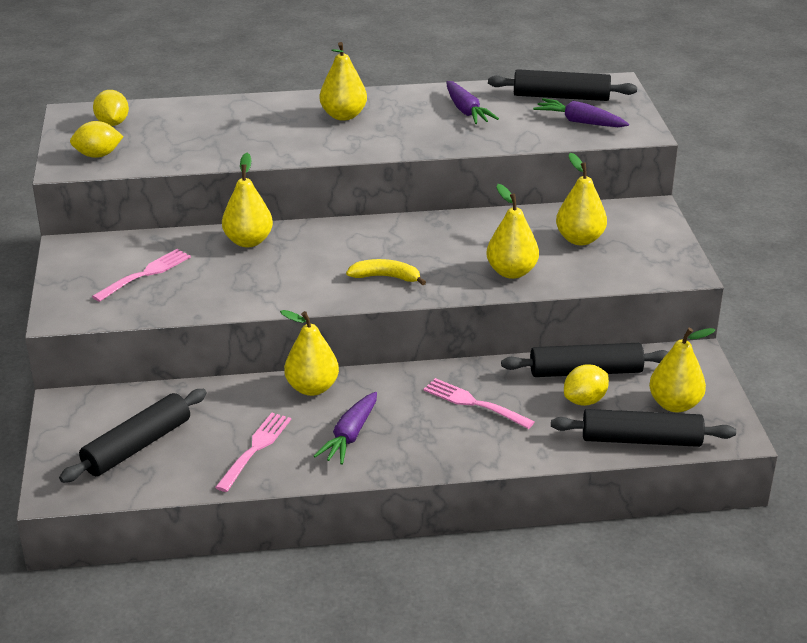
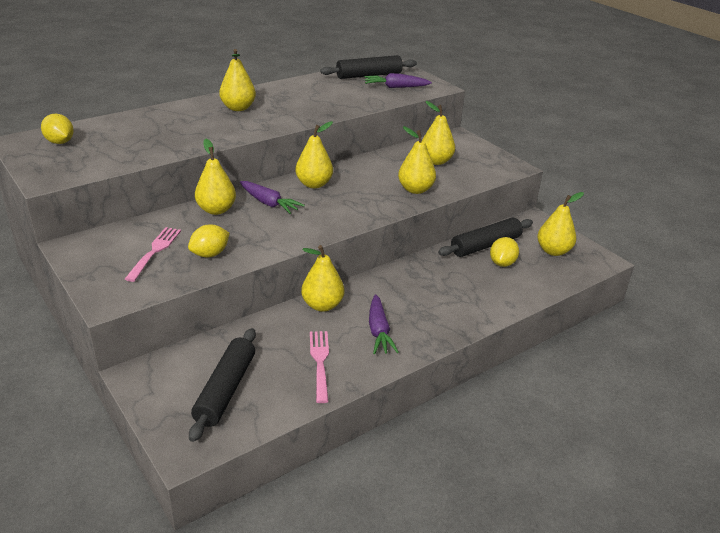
camera: 30 degrees left, 0 degrees up
(98, 155) = (68, 166): yellow lemon -> yellow lemon (210, 254)
(386, 277) = (338, 211): yellow banana -> none
(389, 235) = (314, 184): none -> yellow pear
(466, 111) = (318, 92): purple carrot -> purple carrot (269, 203)
(474, 403) = (439, 284): pink fork -> none
(641, 440) = (557, 278): black rolling pin -> none

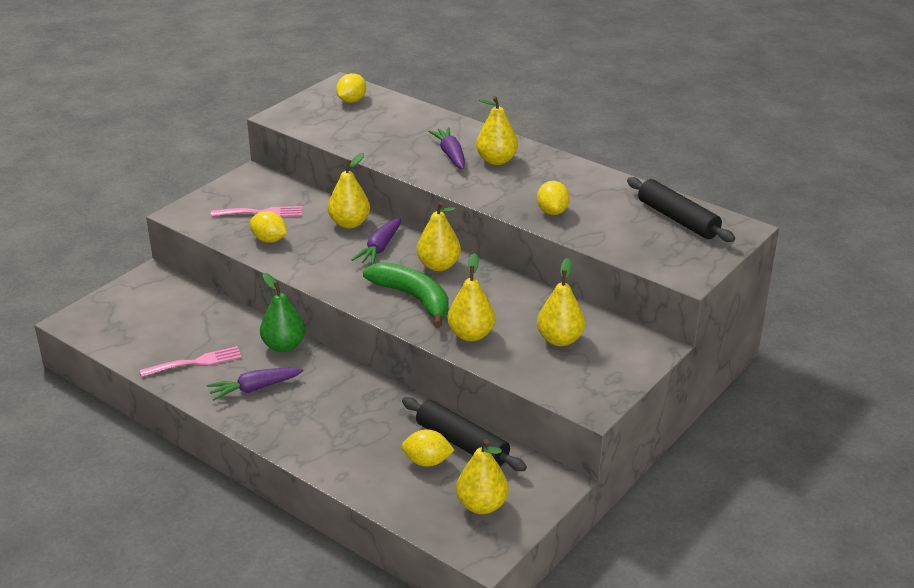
camera: 75 degrees right, 0 degrees up
(225, 390) = (145, 321): black rolling pin -> none
(322, 305) = (284, 346): yellow pear -> green pear
(331, 105) = (552, 211): none -> yellow lemon
(354, 202) = (413, 298): none -> green banana
(395, 87) = (655, 244): purple carrot -> purple carrot (451, 155)

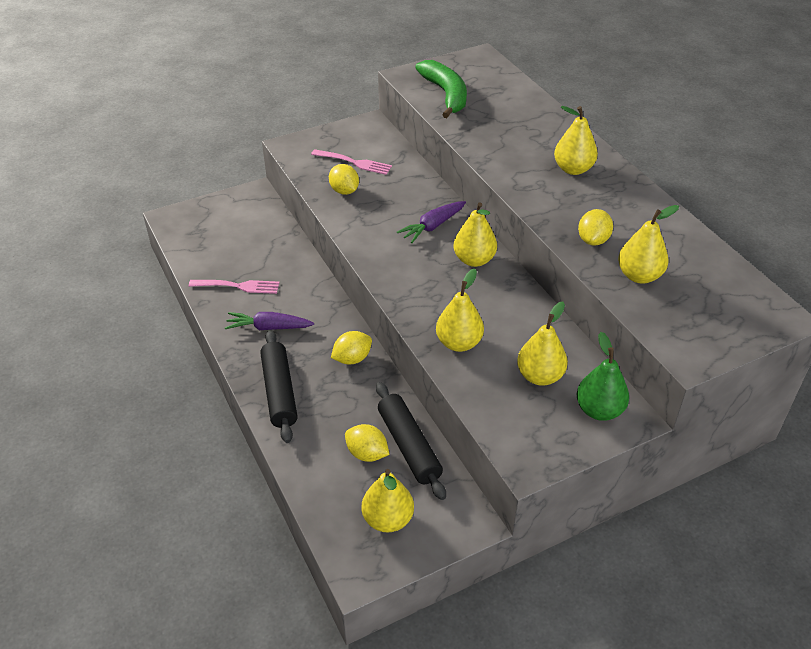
camera: 25 degrees right, 10 degrees up
(284, 346) = (317, 293): green pear -> green pear (599, 410)
(349, 223) = (422, 193): yellow pear -> yellow pear (639, 276)
(351, 100) = (479, 74): yellow lemon -> yellow lemon (352, 358)
(413, 298) = (430, 287): green banana -> green banana (446, 94)
(451, 155) = (533, 152): purple carrot -> none
(678, 219) = (718, 285): black rolling pin -> black rolling pin (279, 392)

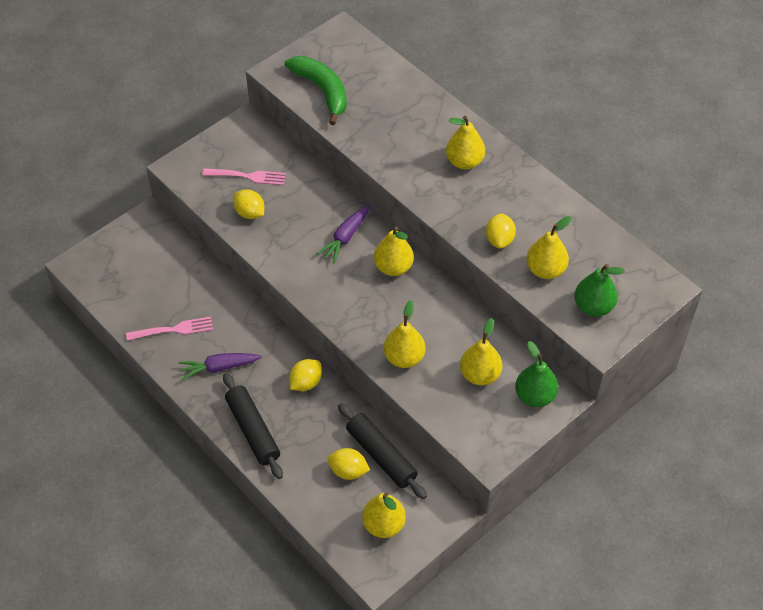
camera: 15 degrees left, 10 degrees up
(688, 320) = (593, 307): none -> green pear

